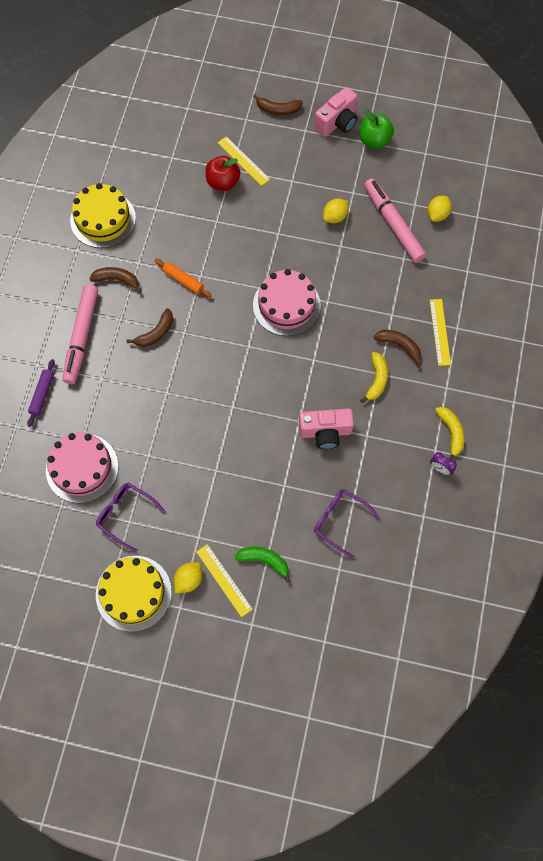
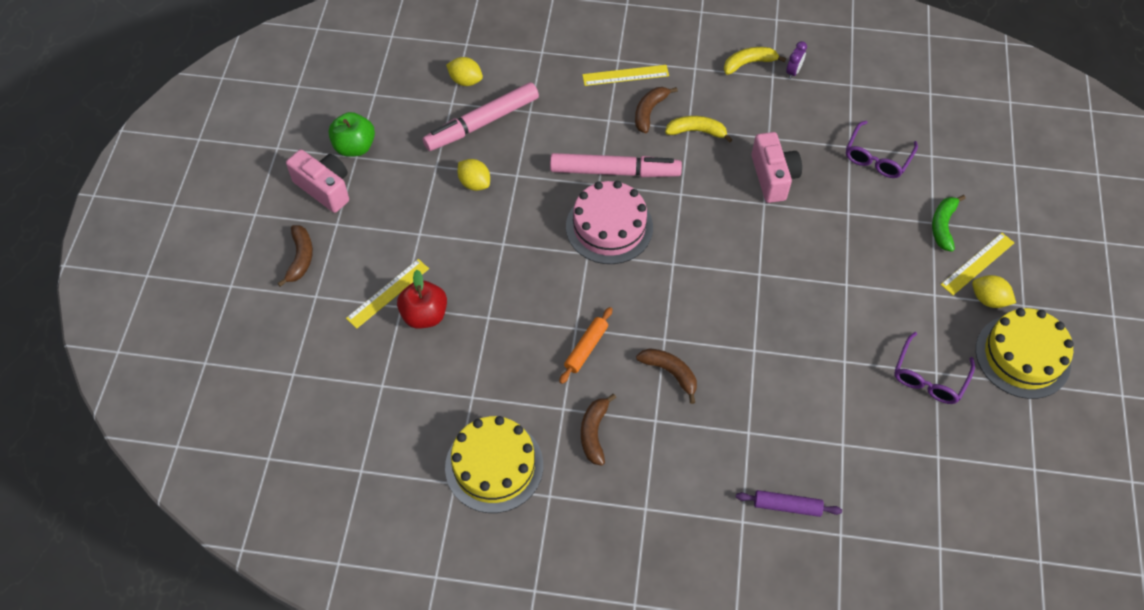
camera: 95 degrees left, 10 degrees down
(82, 337) = (690, 467): pink marker -> pink marker (614, 171)
(82, 468) = (880, 438): pink cake -> none

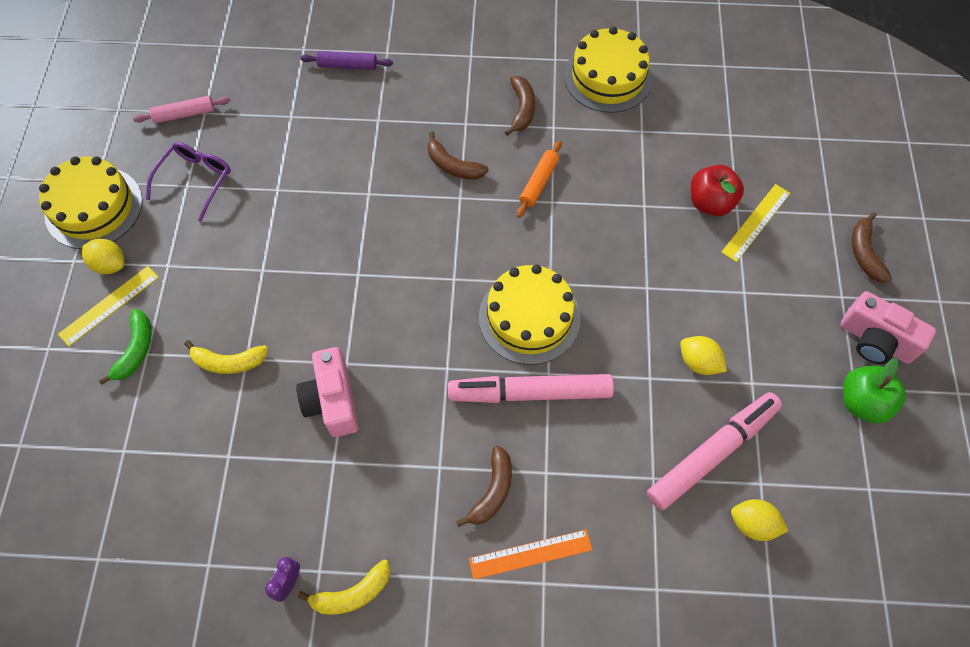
camera: 175 degrees right, 5 degrees up
(609, 227) = (529, 317): pink cake -> yellow cake
(625, 75) = (530, 554): yellow ruler -> orange ruler
(696, 131) = (428, 463): yellow banana -> yellow banana (229, 362)
(877, 157) = (195, 442): purple glasses -> none
(959, 455) = (184, 114): none -> pink rolling pin

